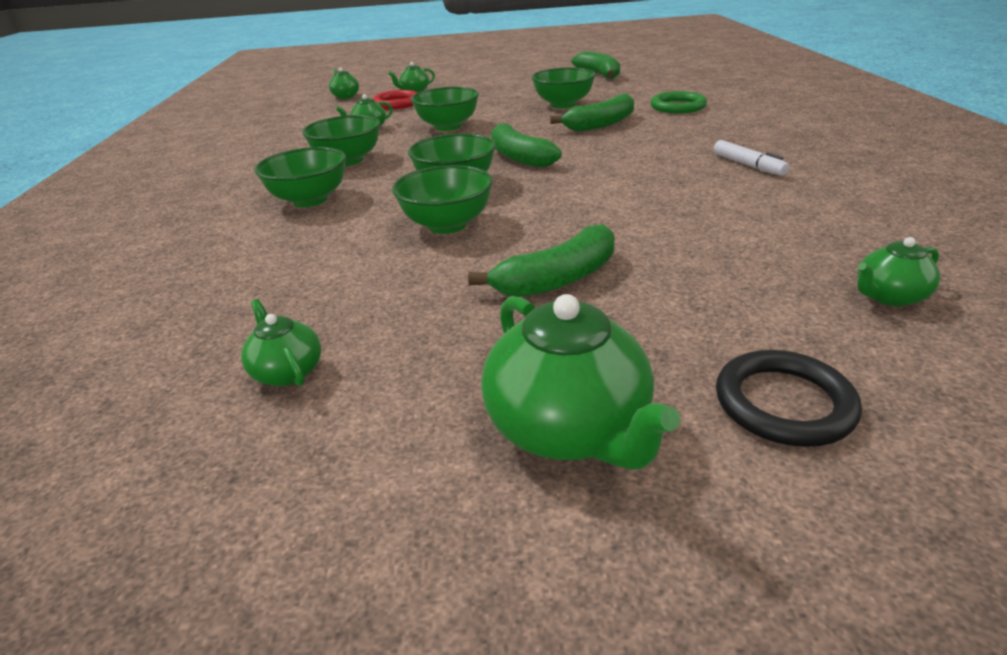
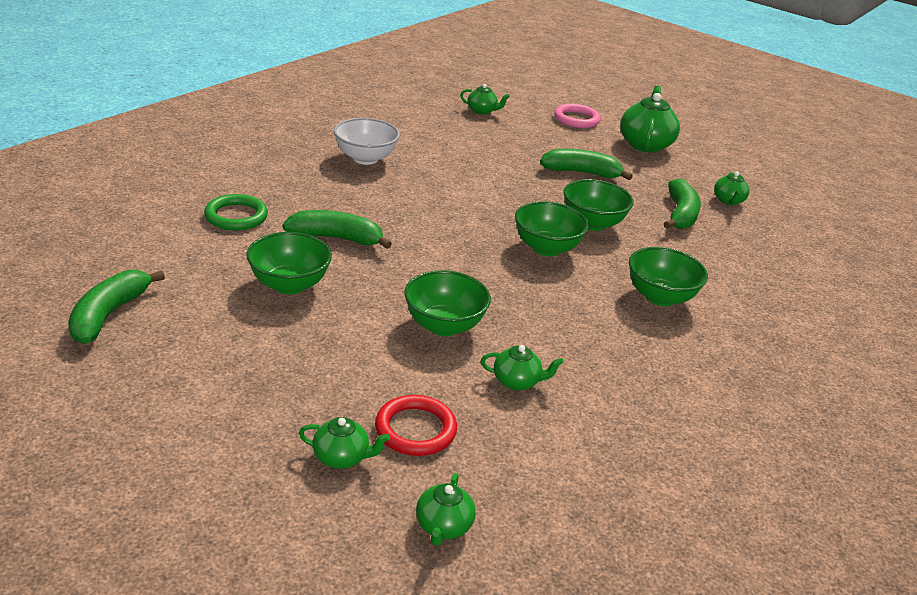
camera: 145 degrees left, 0 degrees up
(348, 160) = (591, 331): green bowl -> none
(519, 157) = (463, 246): green banana -> green banana (680, 214)
(748, 165) = (365, 158): white marker -> white bowl
(783, 403) = (576, 119): black ring -> pink ring

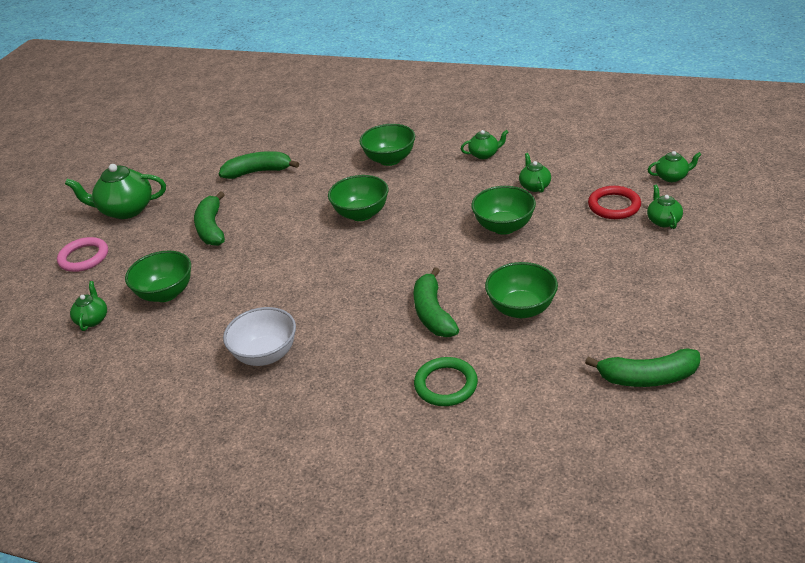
camera: 100 degrees left, 5 degrees up
(592, 223) = (304, 204): green bowl -> green bowl (166, 293)
(728, 201) = (219, 157): green teapot -> green teapot (484, 154)

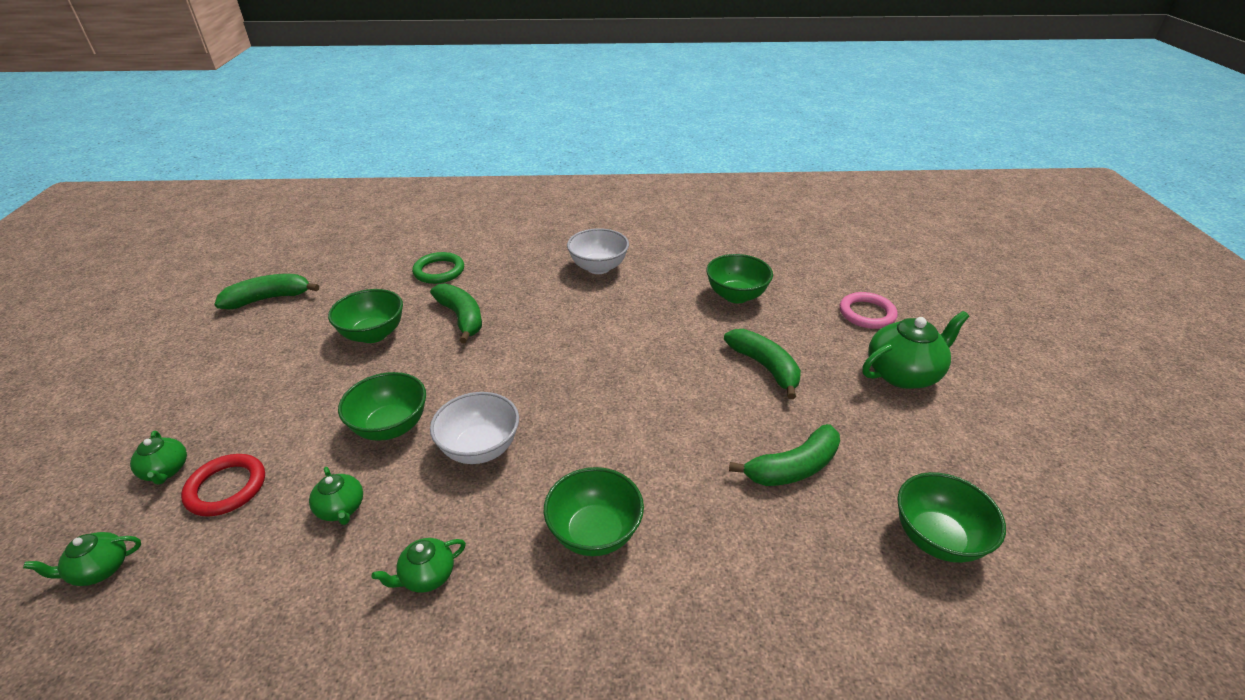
camera: 155 degrees right, 0 degrees up
(93, 319) = (777, 268): green teapot -> none
(361, 214) = (588, 416): green bowl -> green bowl (936, 538)
(442, 205) = (480, 448): none -> white bowl

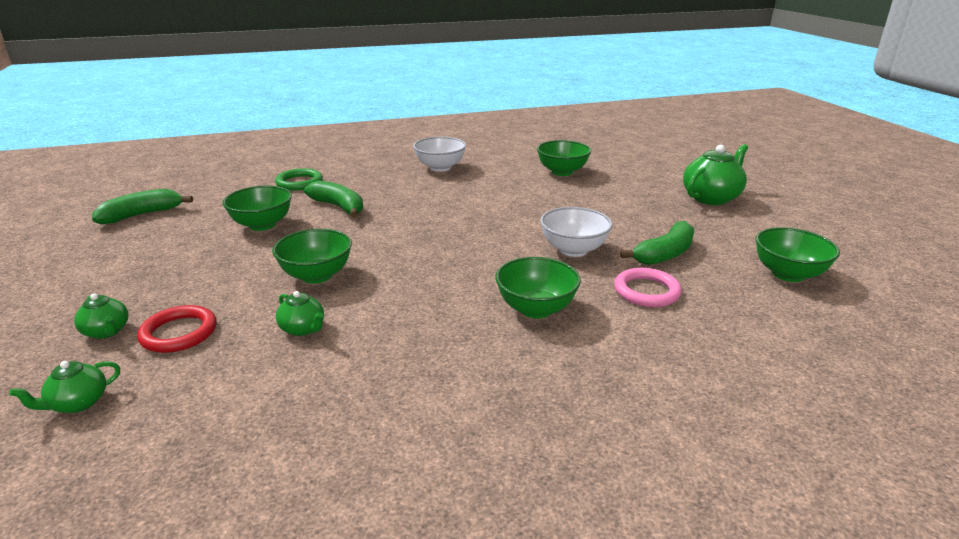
camera: 15 degrees left, 10 degrees down
(427, 576) = (409, 354): green teapot -> none
(480, 448) = (407, 277): white bowl -> white bowl (573, 250)
(765, 367) = (609, 206): green banana -> none
(867, 313) = (665, 171): pink ring -> pink ring (646, 291)

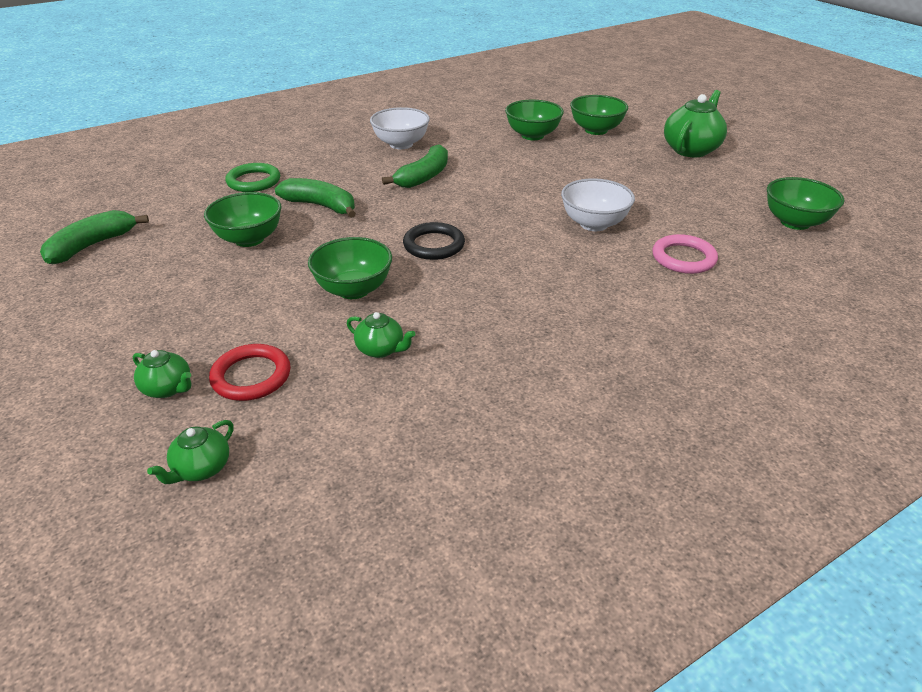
camera: 15 degrees left, 10 degrees up
(412, 249) = (434, 245): none -> black ring
(536, 309) = (594, 292): green bowl -> green bowl (596, 130)
(665, 254) = (679, 216): green banana -> green banana (423, 177)

